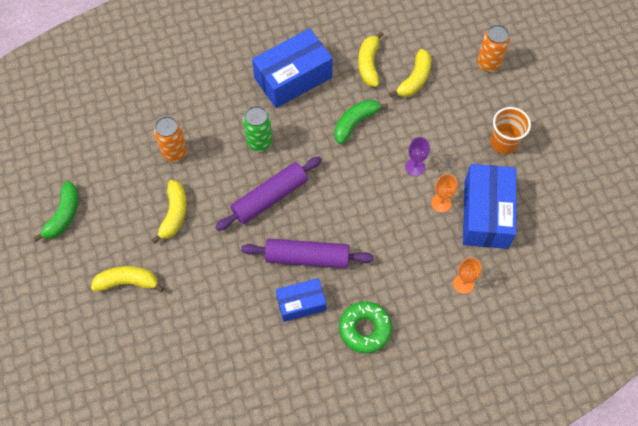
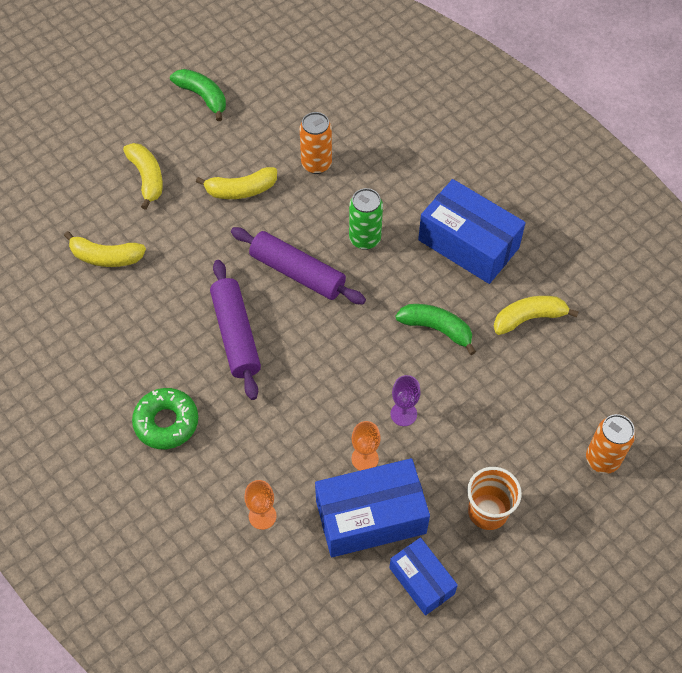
camera: 70 degrees right, 5 degrees down
(63, 215) = (202, 97): green banana -> green banana turned 135 degrees counterclockwise
(301, 303) = (177, 346): blue box -> blue box (422, 581)
(414, 79) = (532, 376): yellow banana -> yellow banana (106, 257)

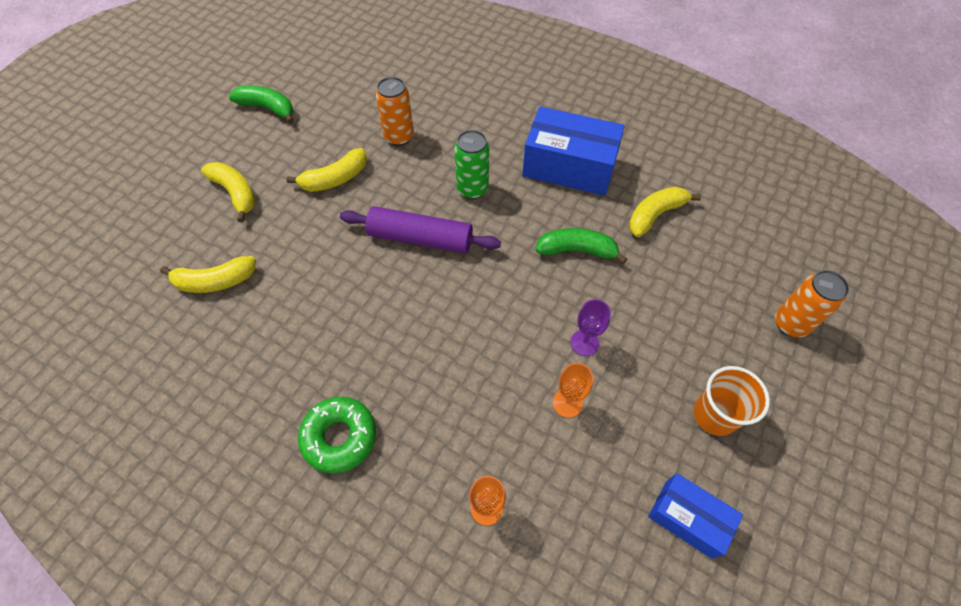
camera: 20 degrees left, 0 degrees up
(236, 334) = (382, 317): purple rolling pin -> none
(370, 517) = (602, 465): blue box -> none

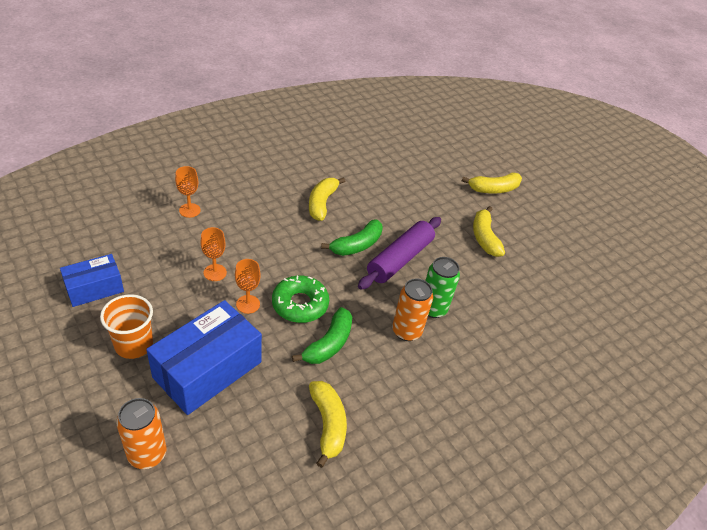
camera: 110 degrees right, 15 degrees down
(215, 281) = (421, 163): yellow banana -> yellow banana (322, 203)
(267, 108) = (580, 228): green banana -> green banana (357, 245)
(339, 437) = (280, 175): green donut -> green donut (300, 304)
(399, 137) = (516, 288): orange can -> orange can (406, 331)
(569, 166) = (424, 389): blue box -> blue box (208, 370)
(584, 343) = (248, 304): purple goblet -> orange goblet

